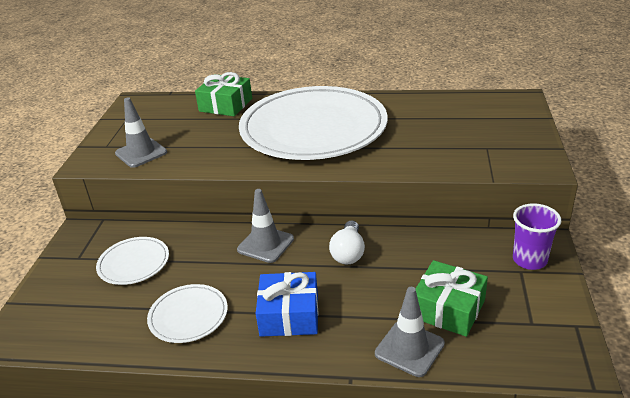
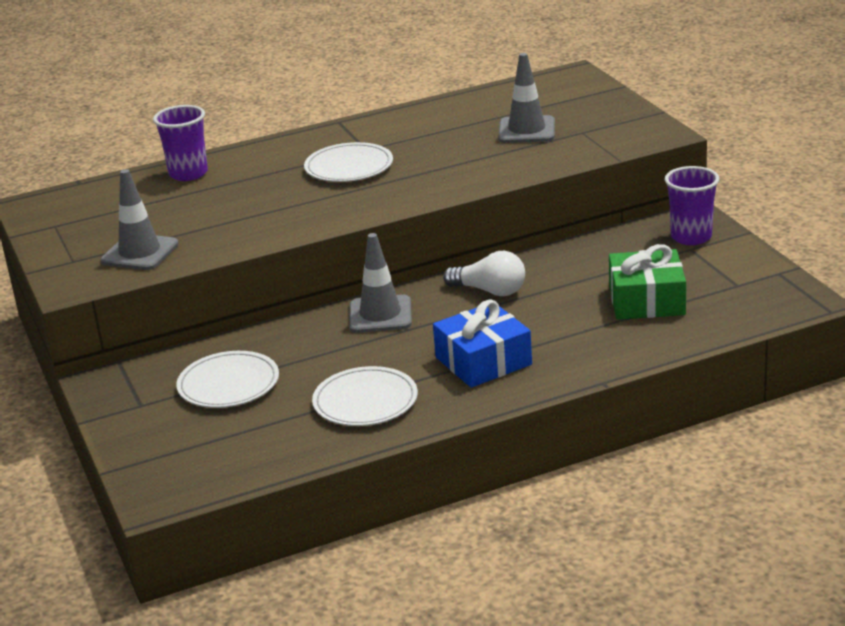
camera: 30 degrees left, 5 degrees down
(226, 105) = (188, 174): green gift -> purple cup
(313, 128) = (349, 167): white plate -> white plate, size x0.43
(348, 252) = (490, 291): white light bulb -> white light bulb turned 45 degrees counterclockwise
(409, 348) = (639, 342): grey traffic cone -> grey traffic cone (526, 130)

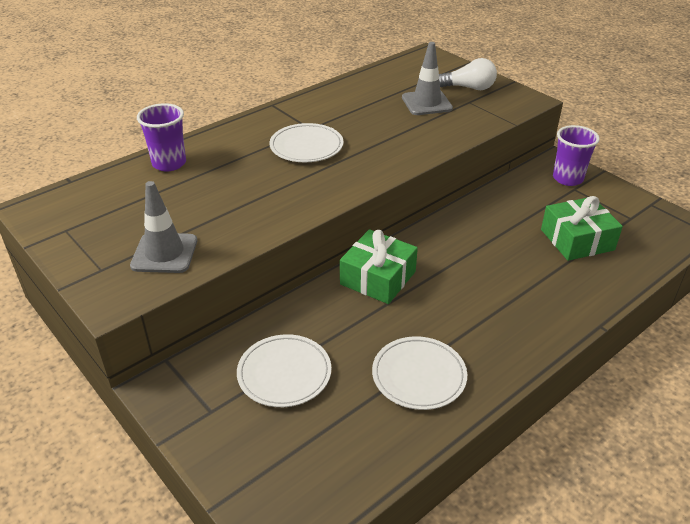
camera: 20 degrees left, 10 degrees up
(380, 315) = (378, 278): grey traffic cone -> green gift
(483, 361) = (491, 316): blue gift -> none
(490, 291) = (452, 243): white light bulb -> white light bulb (469, 88)

